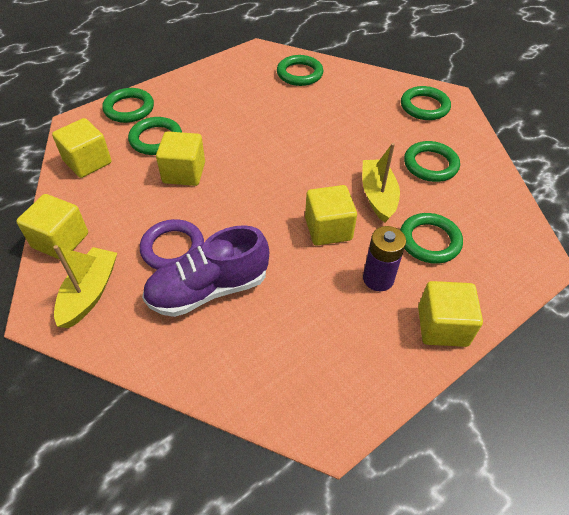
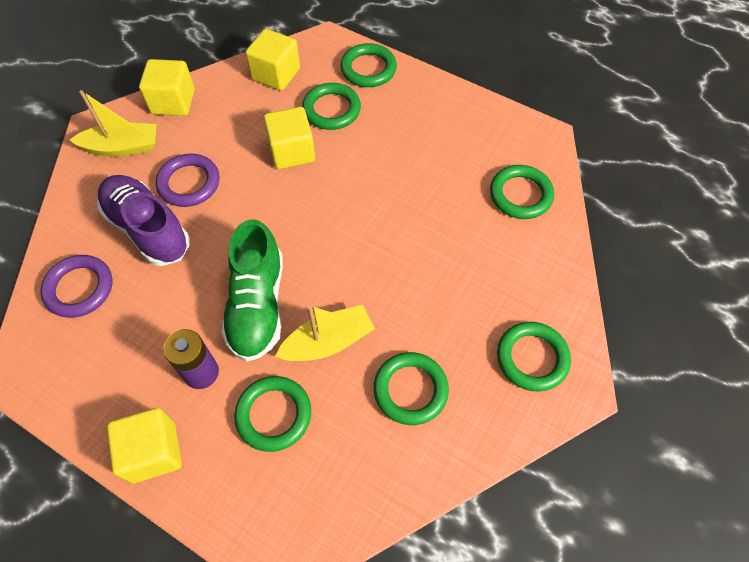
camera: 70 degrees right, 10 degrees up
(249, 359) = (79, 288): none -> purple ring
(328, 229) = (257, 305): yellow cube -> green shoe

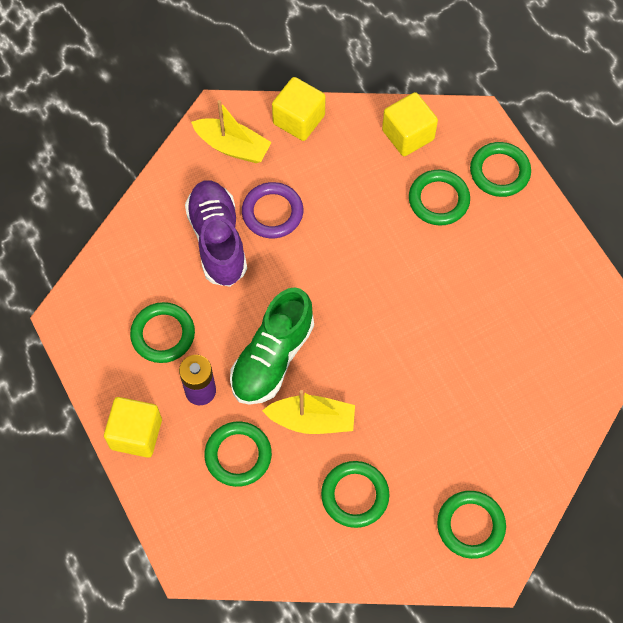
camera: 30 degrees right, 5 degrees up
(79, 288) = (140, 267): purple ring -> none
(292, 151) = (378, 226): yellow cube -> none
(520, 195) = (560, 377): green ring -> green ring (163, 334)

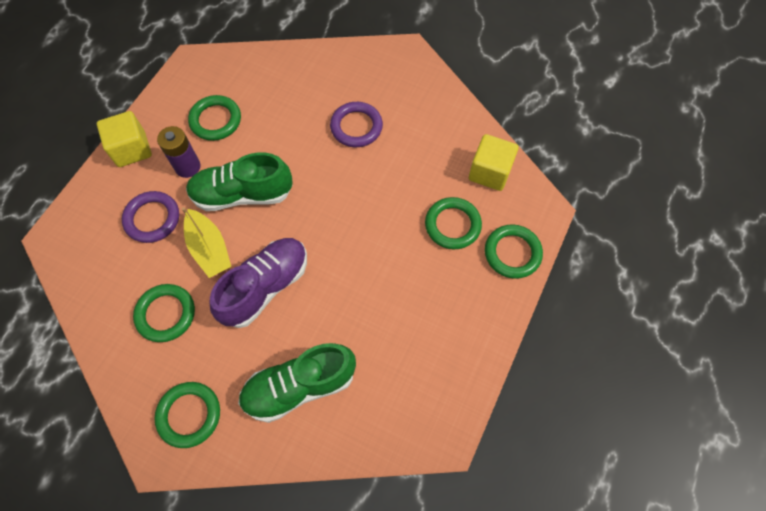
camera: 55 degrees right, 0 degrees up
(217, 240) = (310, 108): purple shoe -> purple shoe (265, 287)
(233, 146) = (388, 74): yellow boat -> none
(238, 455) = (152, 219): green ring -> purple ring
(299, 119) = (443, 98): yellow cube -> none
(505, 418) = (299, 386): none -> green shoe

